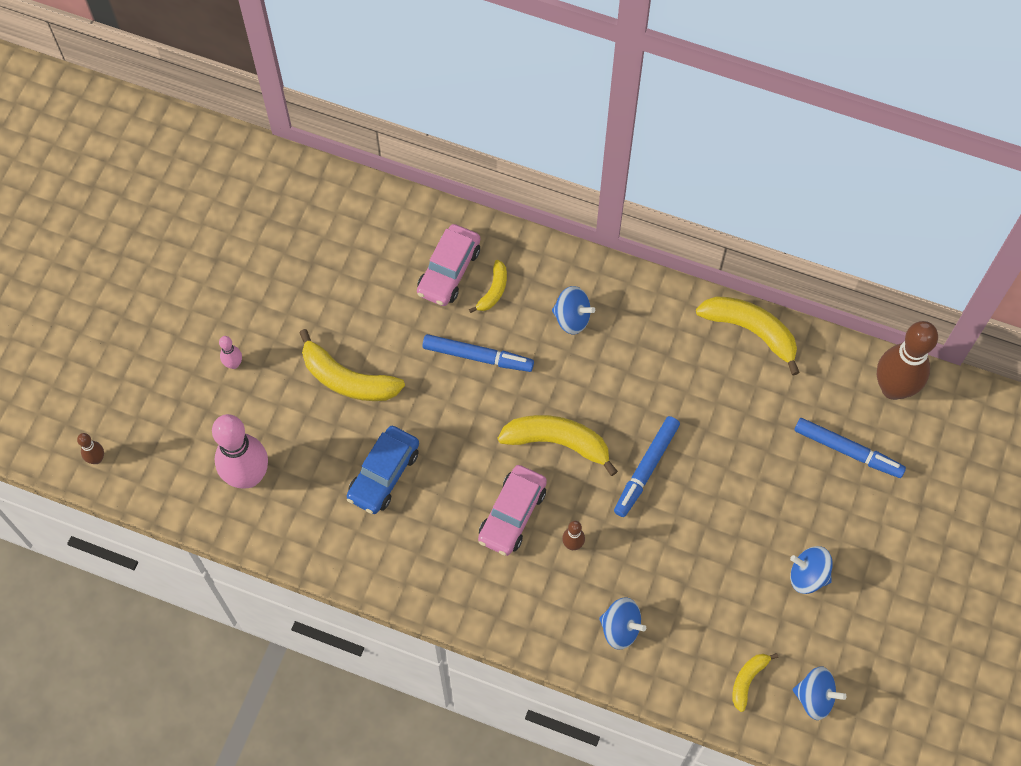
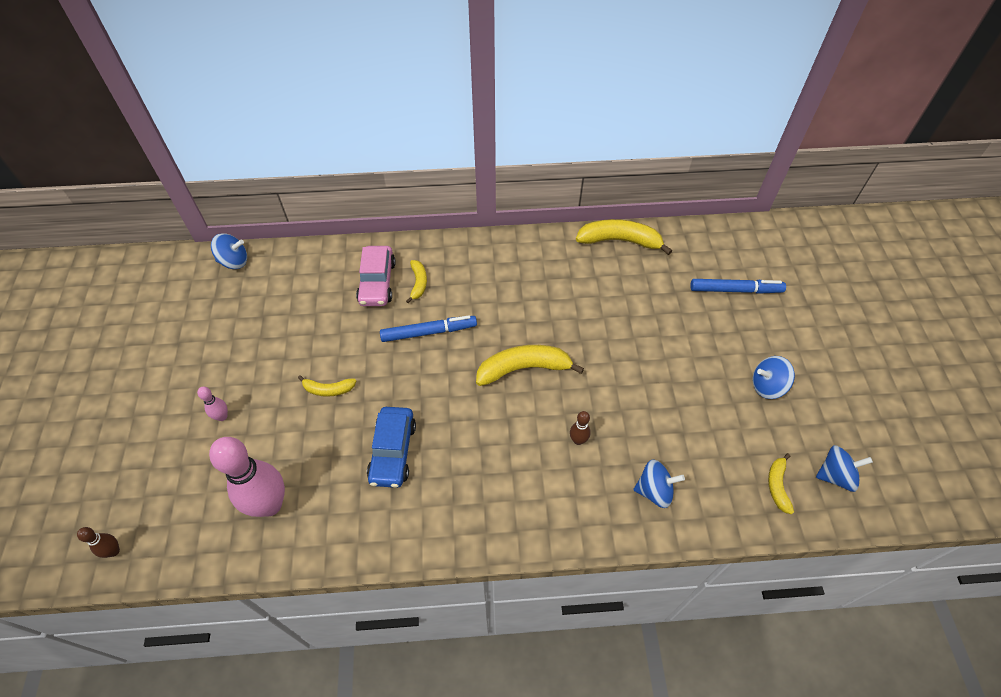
camera: 25 degrees left, 10 degrees down
(347, 379) = (328, 389): yellow banana -> yellow banana, size x0.54
(512, 514) = (517, 438): pink car -> none
(572, 318) = (487, 279): blue spinning top -> blue spinning top (234, 261)
(646, 469) = (602, 360): blue marker -> none
(893, 388) = (737, 240): brown bowling pin -> none

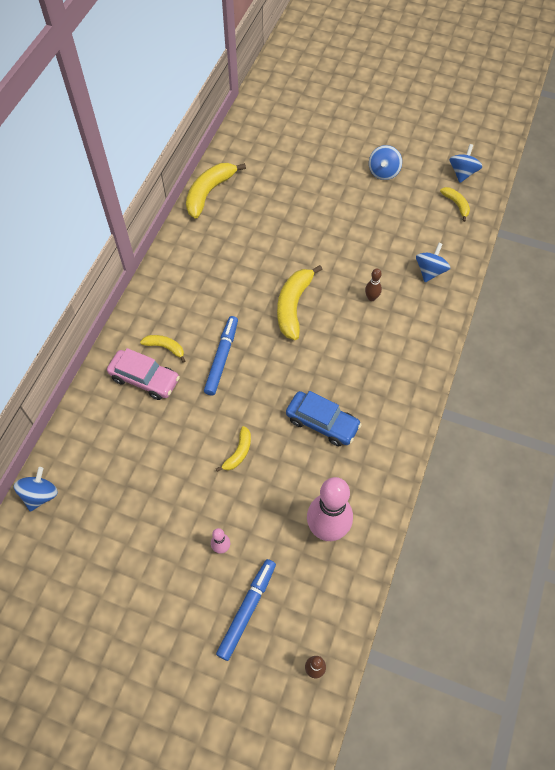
camera: 65 degrees left, 5 degrees up
(735, 290) = (297, 148): blue marker -> blue marker (247, 610)
(777, 486) = (456, 205): yellow banana -> yellow banana turned 150 degrees counterclockwise

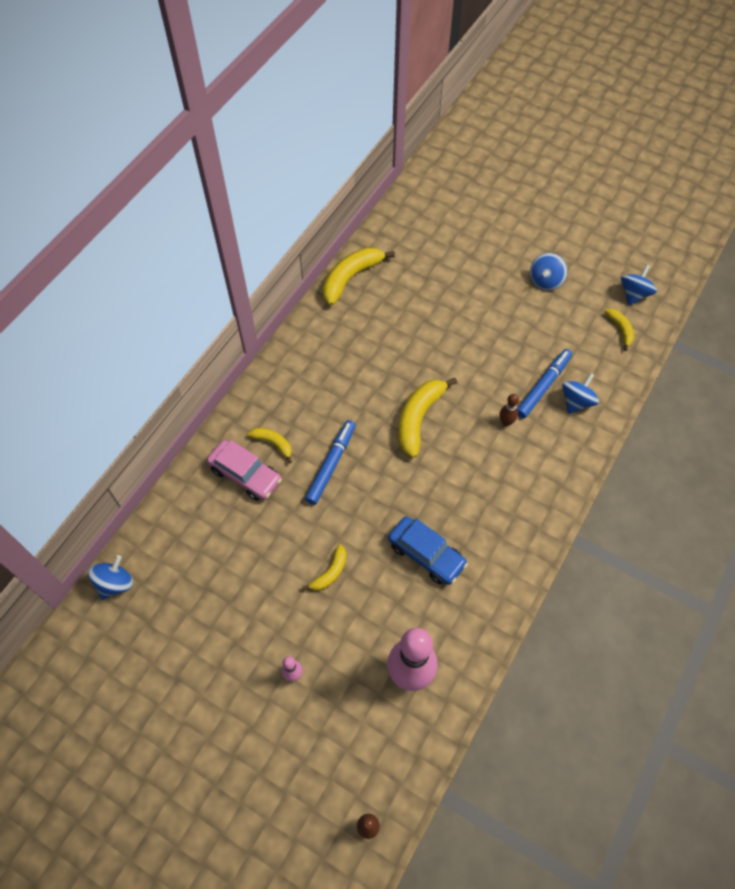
camera: 10 degrees right, 0 degrees up
(247, 610) = (308, 748): blue marker -> blue marker (543, 386)

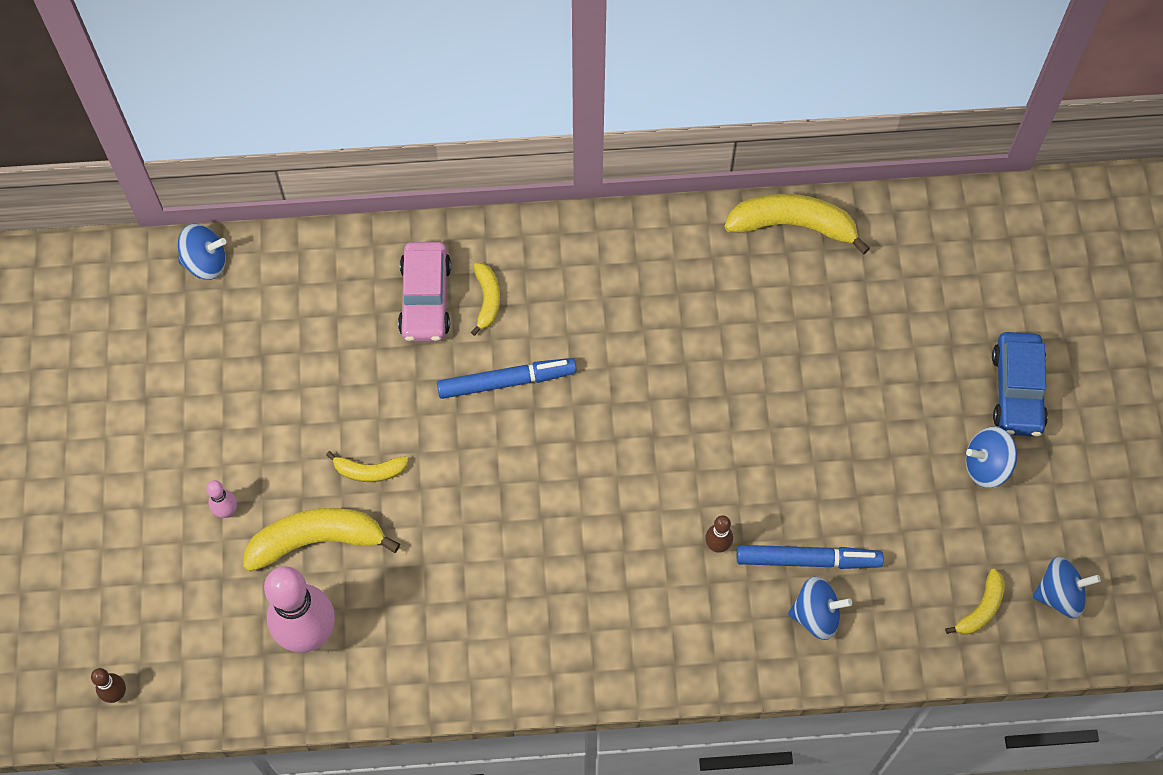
camera: 55 degrees right, 5 degrees up
(419, 418) = (644, 439): yellow banana -> yellow banana (317, 541)
(426, 554) = (466, 561): blue car -> blue car (1017, 391)

